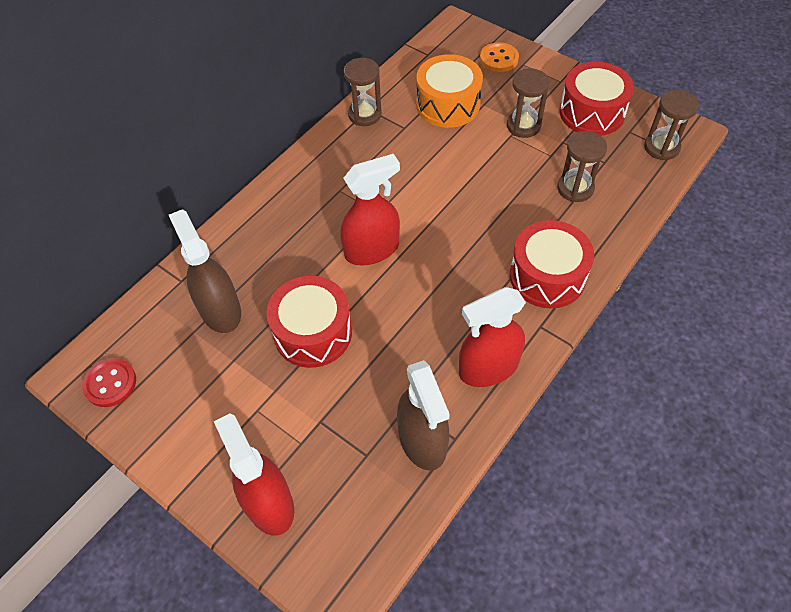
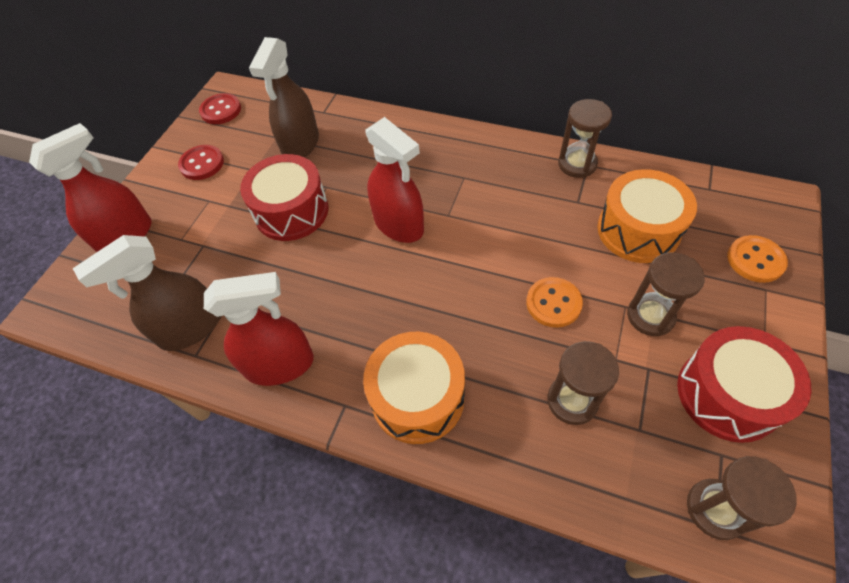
camera: 75 degrees right, 0 degrees up
(194, 412) = (202, 164): none -> red button
(220, 310) = (300, 144): brown spray bottle -> brown spray bottle turned 150 degrees clockwise
(488, 367) = (280, 364): red spray bottle -> red spray bottle turned 120 degrees clockwise
(494, 173) = (553, 303): none -> orange button
(547, 276) = (417, 397): red drum -> orange drum

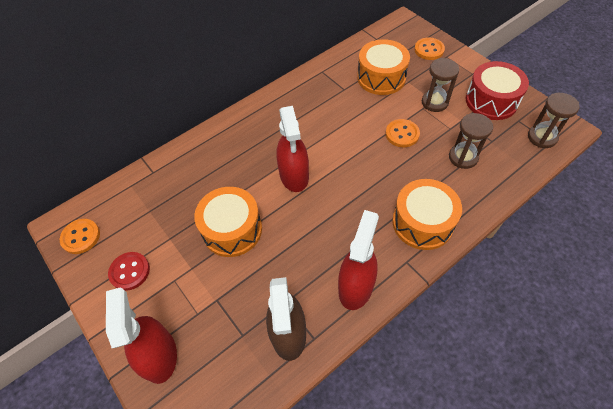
camera: 60 degrees left, 0 degrees up
(221, 110) = (81, 237): red button -> orange button
(291, 211) = (232, 230): red drum -> orange drum
(300, 144) = (172, 199): brown spray bottle -> none
(399, 225) = (294, 175): red spray bottle -> red spray bottle turned 90 degrees clockwise
(577, 164) = (318, 75): brown hourglass -> none

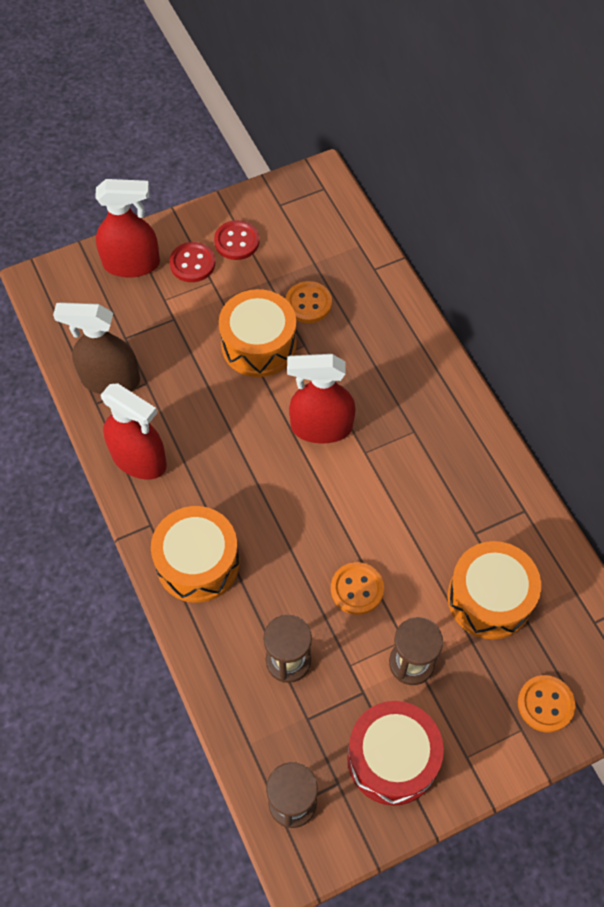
camera: 100 degrees right, 5 degrees up
(81, 237) = (298, 197): orange button -> orange button (308, 303)
(155, 301) = (192, 263): none -> red button

